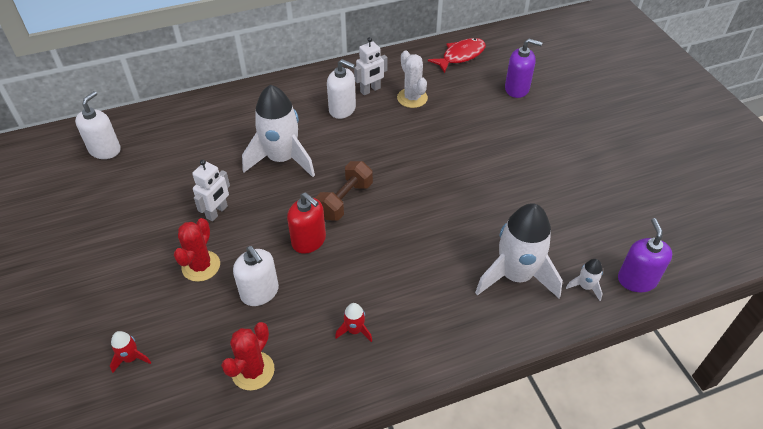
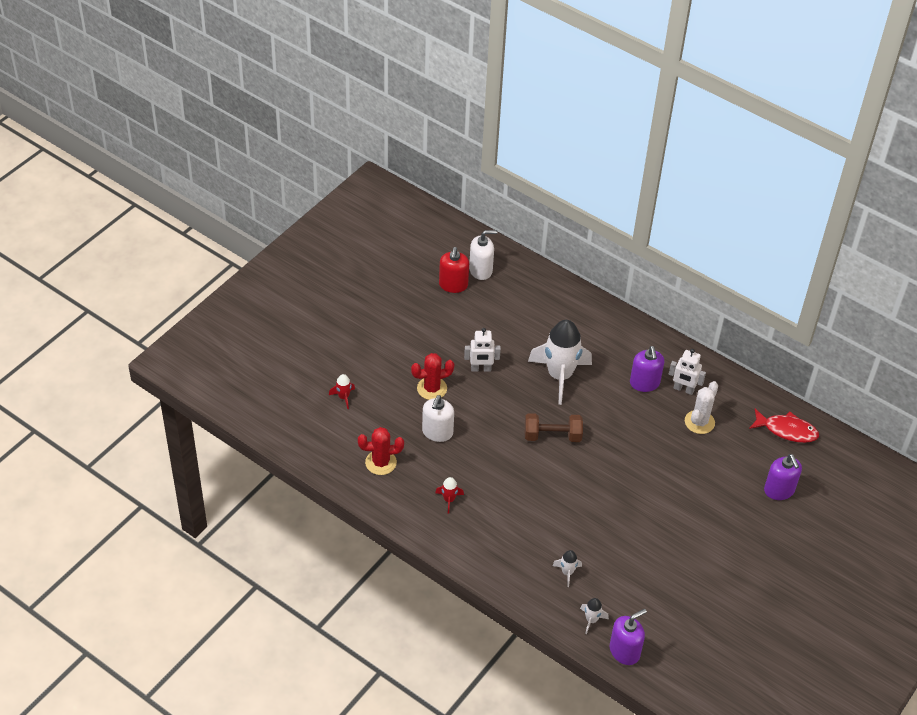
camera: 55 degrees right, 0 degrees up
(309, 241) = (499, 435): red soap dispenser -> red soap dispenser (453, 285)
(342, 109) = (644, 383): white soap dispenser -> purple soap dispenser
(516, 275) = (567, 572): white rocket -> white rocket, size x0.42

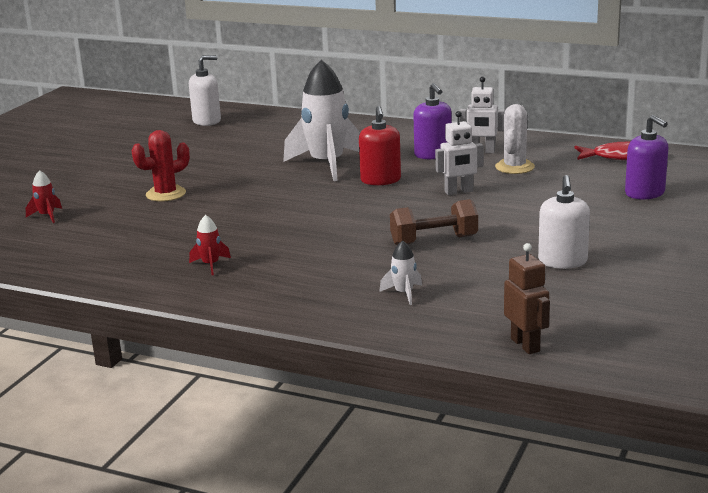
camera: 10 degrees left, 25 degrees down
(381, 462) = (106, 252): red cactus -> none
(437, 432) = (181, 221): white soap dispenser -> white soap dispenser (562, 261)
(453, 285) = (176, 132): red soap dispenser -> red soap dispenser (380, 180)
(481, 369) = (226, 174): white robot -> white robot (459, 192)
(552, 436) = (335, 201): brown dumbbell -> brown dumbbell (434, 240)
(591, 620) = (460, 326): white rocket -> none
(624, 651) = (525, 345): purple soap dispenser -> brown robot

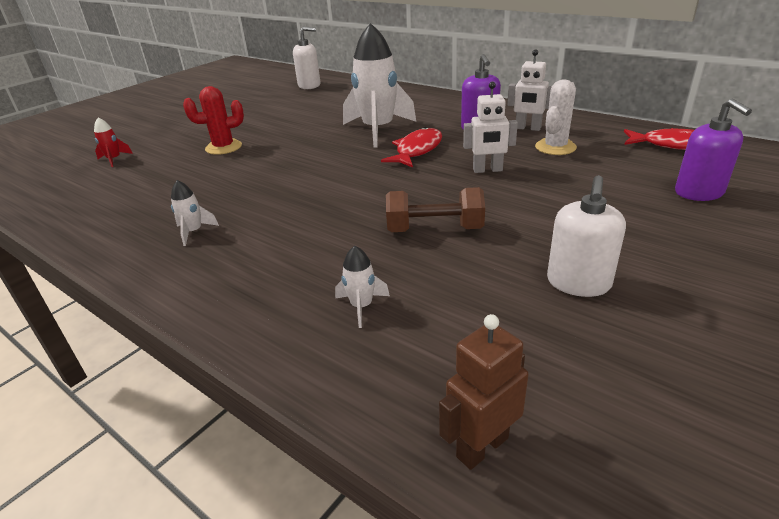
camera: 15 degrees right, 10 degrees up
(210, 265) = (194, 232): red rocket -> white rocket
(380, 180) = (417, 150): red soap dispenser -> red fish
(525, 345) = (482, 447): brown robot -> brown robot turned 120 degrees counterclockwise

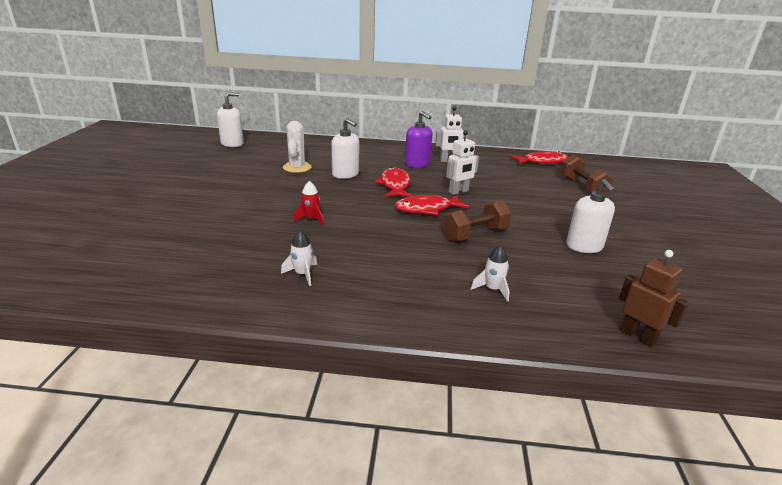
camera: 35 degrees left, 5 degrees down
(114, 159) = (119, 233): red rocket -> red rocket (311, 219)
(223, 147) = (226, 205): red cactus -> none
(378, 130) = (345, 174): white rocket -> white soap dispenser
(416, 185) = (427, 209): none -> red fish
(482, 447) = (638, 336): brown robot -> brown robot turned 120 degrees clockwise
(555, 147) = (480, 171): white cactus -> white cactus (297, 167)
(699, 192) = (582, 187): purple soap dispenser -> brown dumbbell

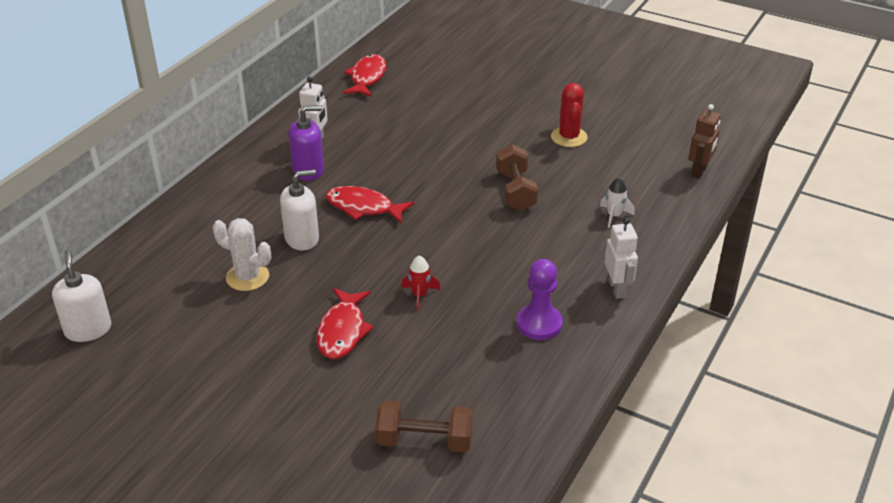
camera: 65 degrees left, 10 degrees up
(302, 274) = (539, 324): white rocket -> purple pawn
(427, 209) = (442, 203): red fish -> red fish (342, 331)
(458, 192) = (411, 166): white robot -> white robot (617, 289)
(582, 187) = (450, 82): brown dumbbell -> brown dumbbell (424, 441)
(584, 246) = (569, 137): white soap dispenser -> red cactus
(638, 336) = (699, 171): brown robot -> brown robot turned 135 degrees clockwise

